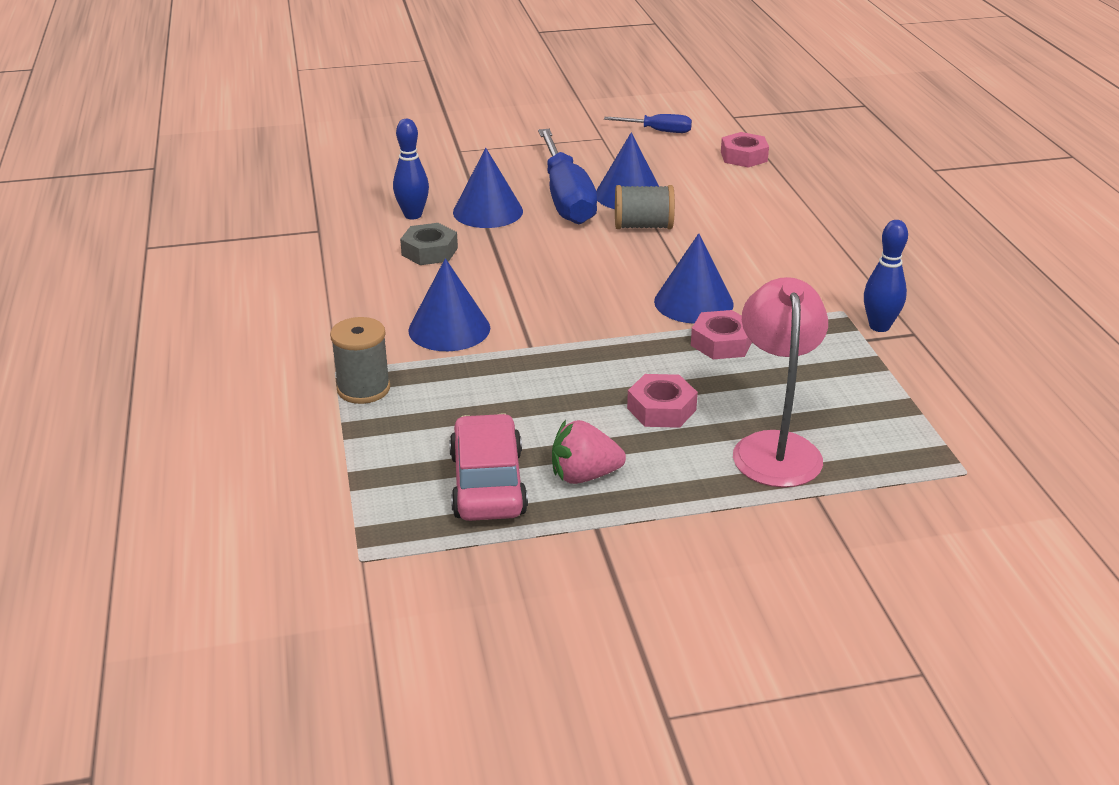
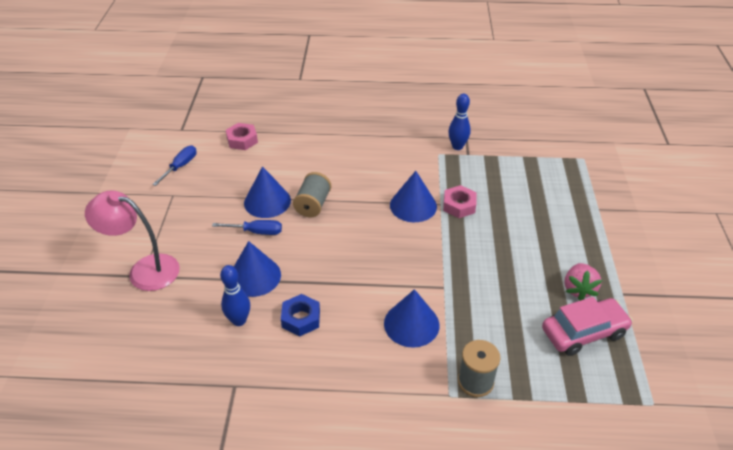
camera: 75 degrees left, 10 degrees up
(429, 251) = (301, 319): grey nut -> blue nut
(488, 484) = (583, 332): pink car -> pink car turned 150 degrees clockwise
(566, 199) = (257, 232): blue screwdriver -> blue screwdriver, size x0.50
(661, 409) = (520, 244): pink nut -> none
(775, 447) = (559, 212): pink lamp -> pink lamp (144, 270)

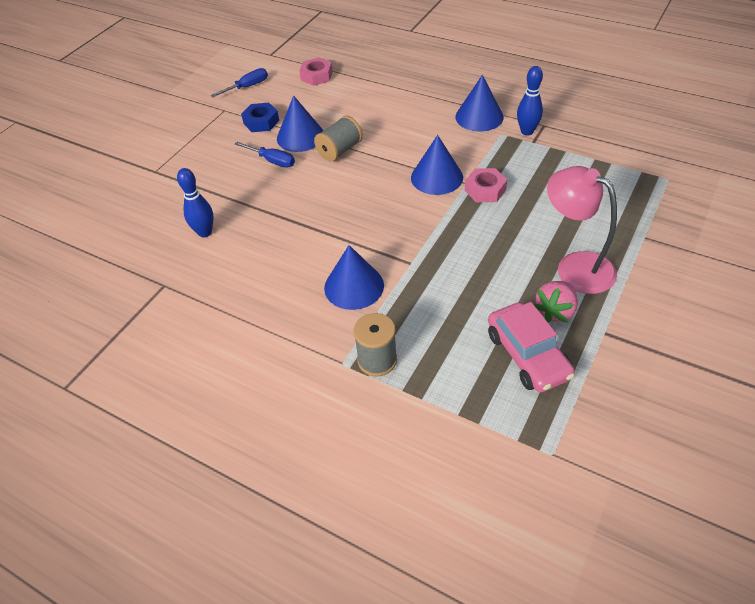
camera: 30 degrees right, 5 degrees up
(144, 270) = (159, 167): pink lamp -> pink lamp (575, 266)
(254, 276) = (244, 199): blue cone -> blue cone (479, 117)
(301, 319) = (257, 248): blue nut -> blue nut (261, 122)
(583, 332) = (527, 355): pink car -> pink car turned 60 degrees clockwise

